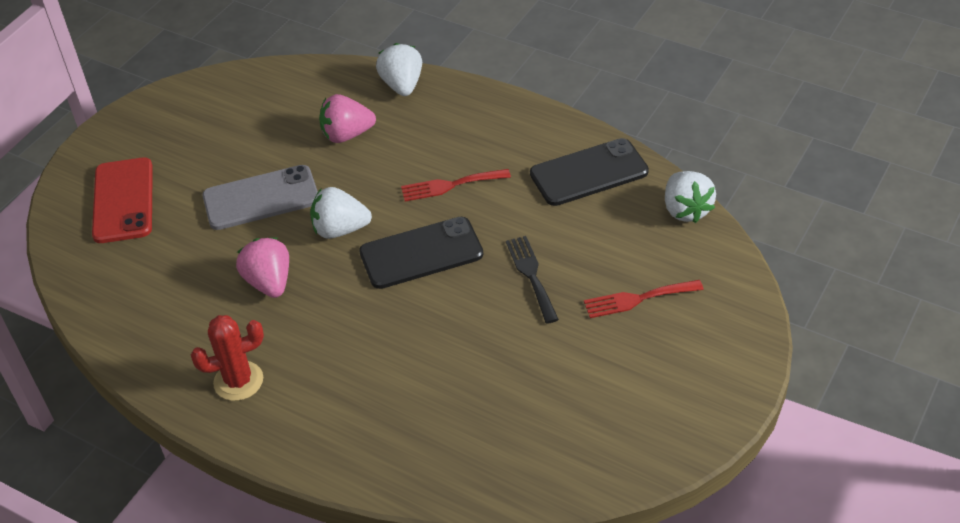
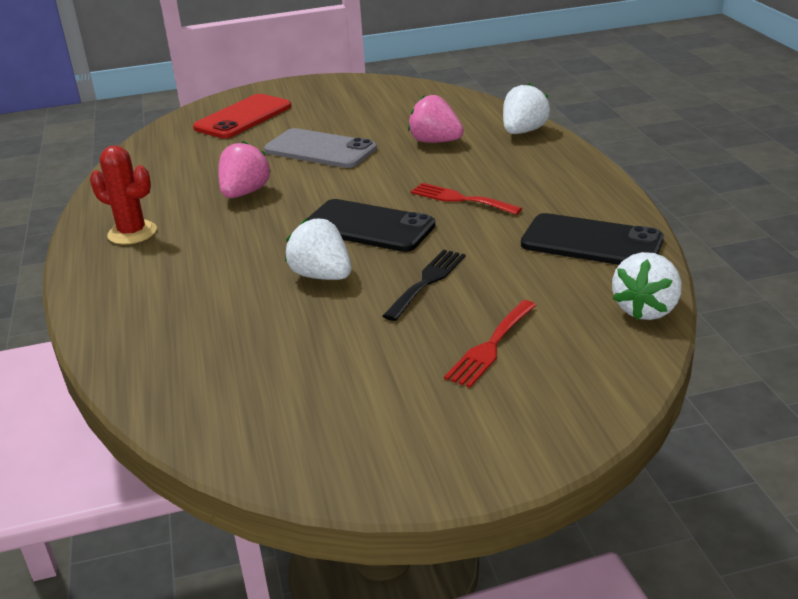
camera: 45 degrees right, 15 degrees down
(340, 229) = (338, 188): white strawberry -> white strawberry (322, 276)
(637, 299) = (491, 346): red fork -> red fork turned 90 degrees counterclockwise

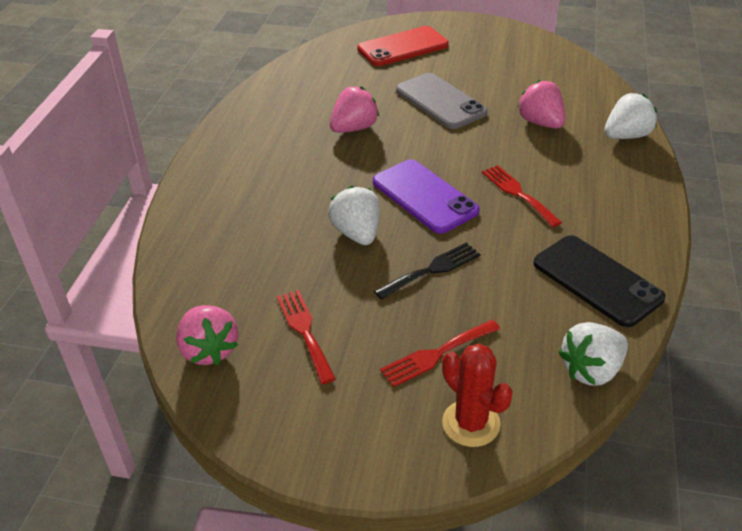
camera: 25 degrees right, 10 degrees up
(132, 233) = (251, 141): red cactus -> red cactus (471, 423)
(236, 427) = (209, 350): none -> pink strawberry
(334, 374) = (304, 331): none -> red fork
(368, 227) = (424, 196): black phone -> purple phone

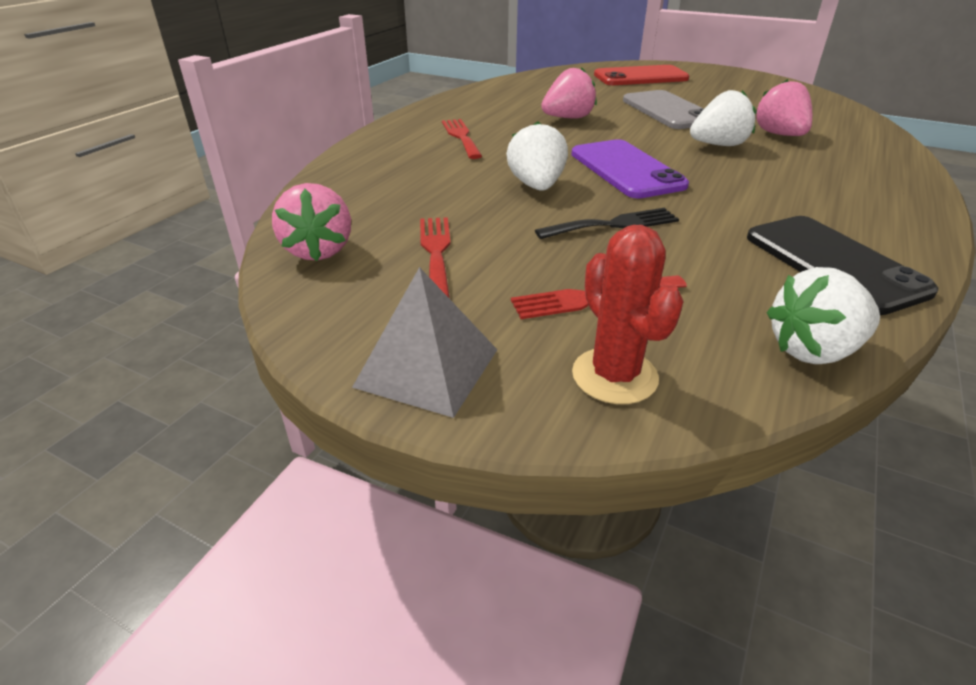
camera: 15 degrees right, 5 degrees down
(345, 447) = (427, 367): none -> grey pyramid
(518, 193) = (740, 180): red fork -> red fork (461, 137)
(626, 136) = (886, 154): white strawberry -> white strawberry (718, 145)

